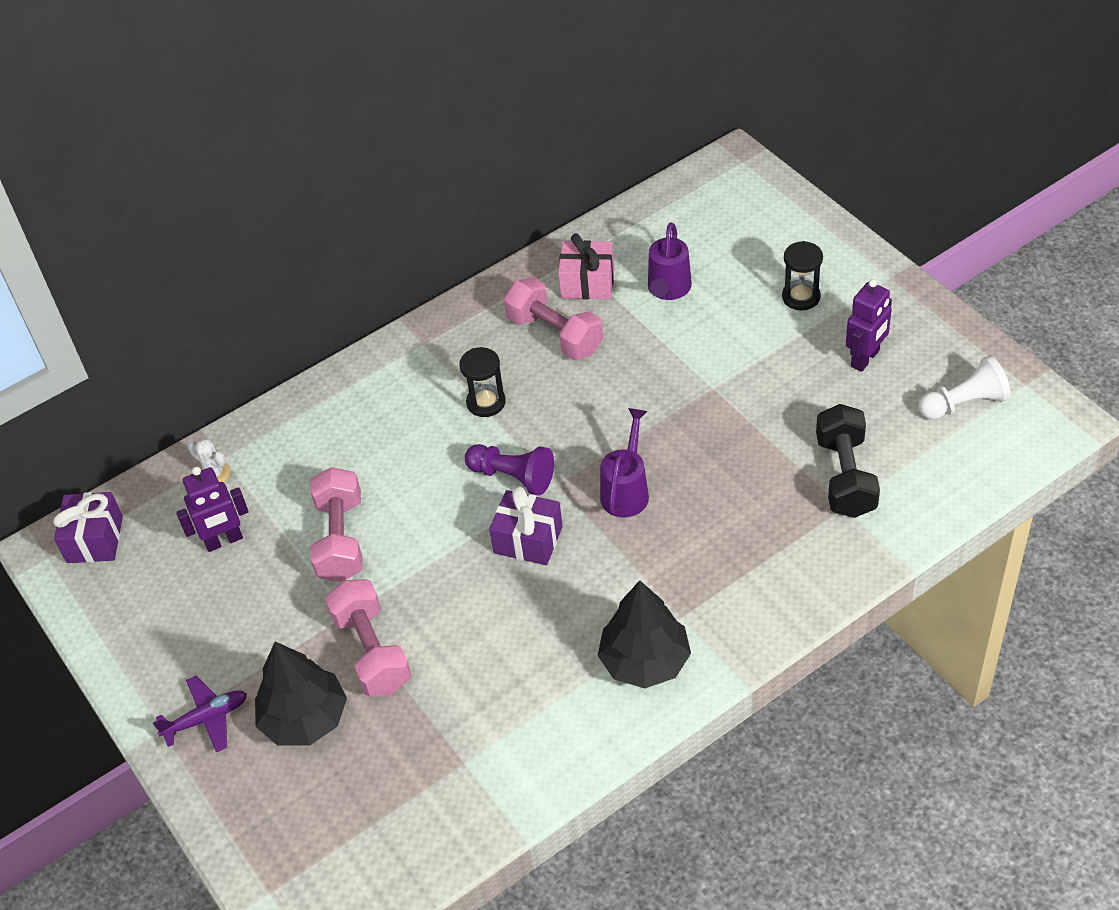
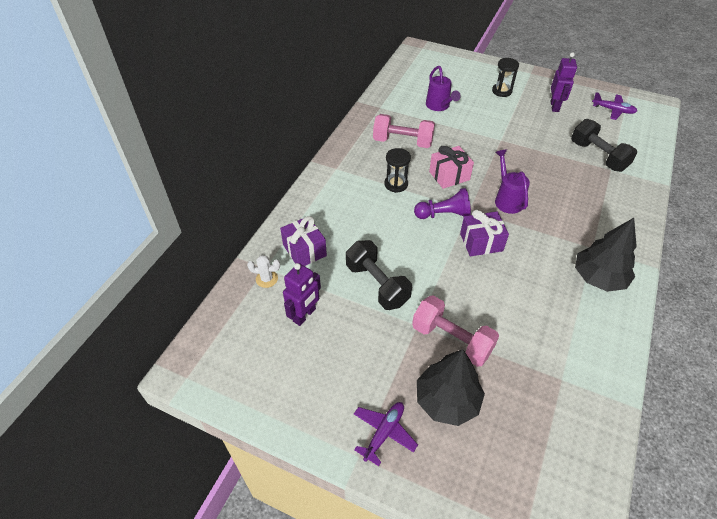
camera: 35 degrees left, 0 degrees up
(95, 539) = (214, 351): purple gift -> purple gift (304, 250)
(341, 539) = (377, 284): pink dumbbell -> black dumbbell
(587, 283) = (397, 115): pink gift -> pink gift (449, 175)
(964, 403) = (613, 110): white pawn -> purple plane

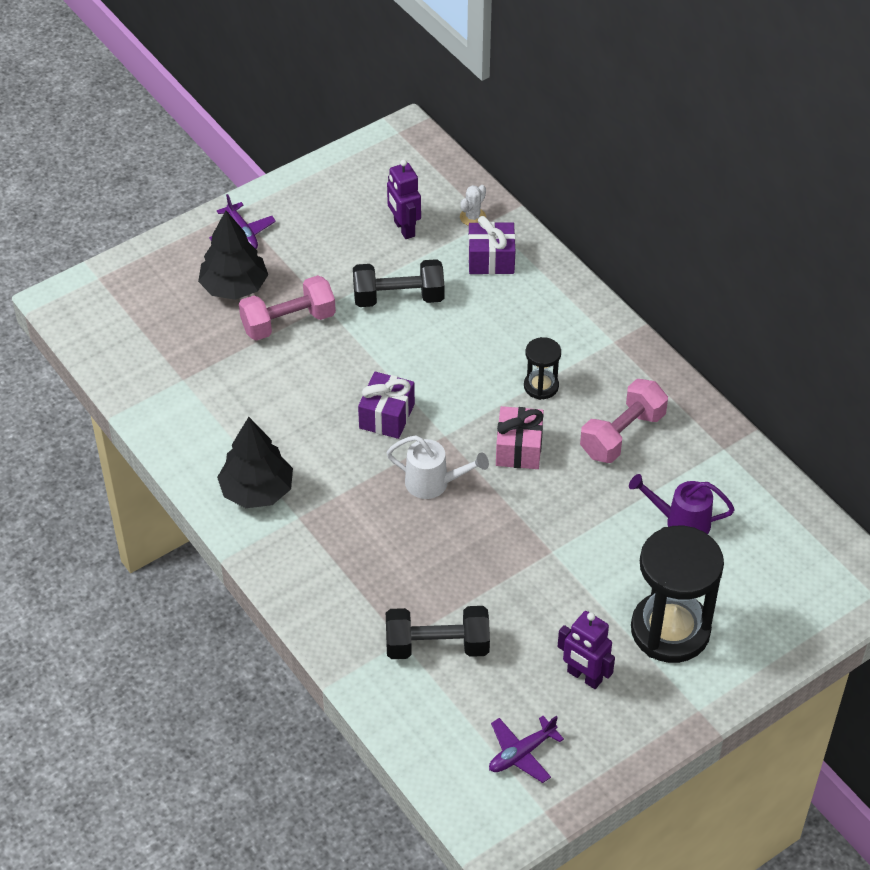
camera: 120 degrees right, 0 degrees up
(443, 214) = (455, 405): purple pawn -> none
(502, 91) = (670, 630): black hourglass -> black hourglass, size x2.06
(507, 199) = (433, 483): purple watering can -> white watering can

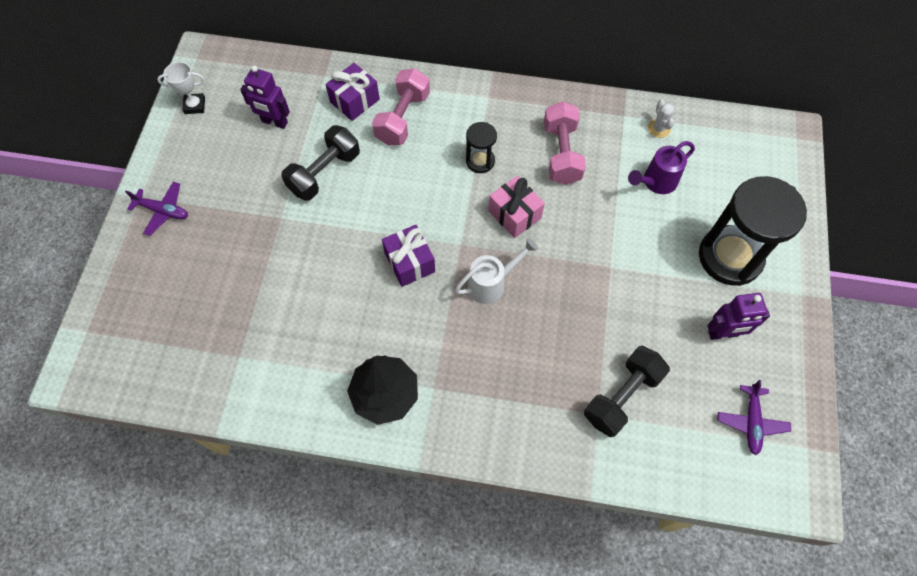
camera: 45 degrees left, 15 degrees up
(234, 287) = (201, 255): black tree -> none
(288, 322) = (268, 250): pink dumbbell -> pink dumbbell (402, 118)
(354, 170) = (195, 106): none -> white trophy
(472, 217) = (311, 81): white cactus -> white cactus (659, 128)

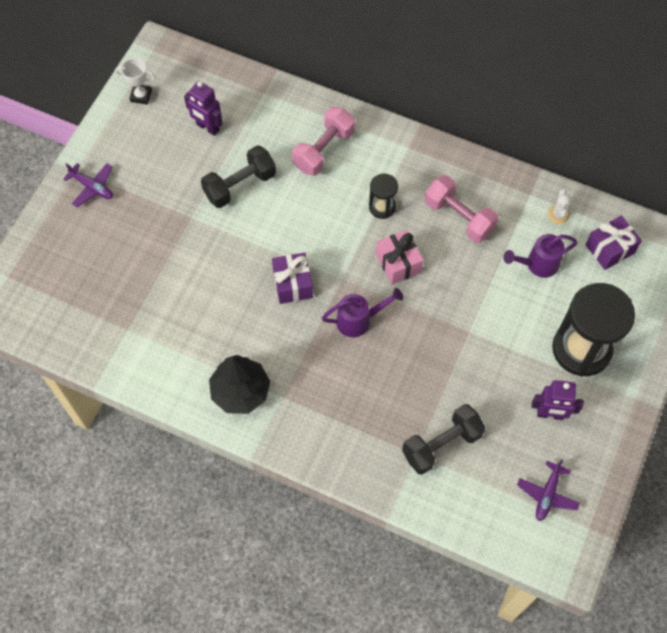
camera: 15 degrees right, 0 degrees up
(354, 101) = (284, 123): purple gift -> purple gift (609, 249)
(491, 284) = (358, 320): white watering can -> purple watering can
(561, 154) = (459, 217): pink dumbbell -> pink dumbbell turned 60 degrees counterclockwise

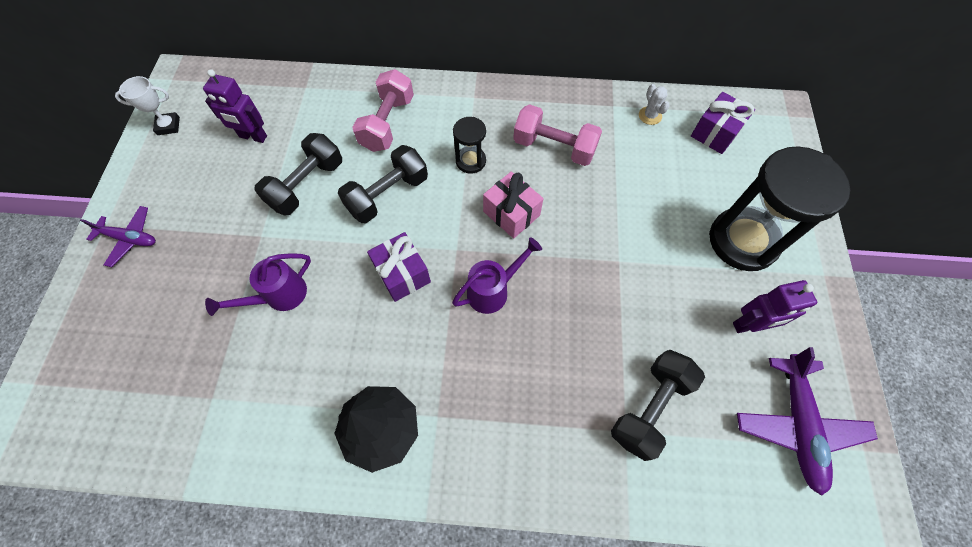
camera: 20 degrees left, 0 degrees up
(302, 215) = (387, 195): none -> black dumbbell
(538, 264) = (654, 169): purple watering can -> purple watering can (280, 296)
(547, 494) = (797, 424): purple plane -> purple plane, size x1.63

